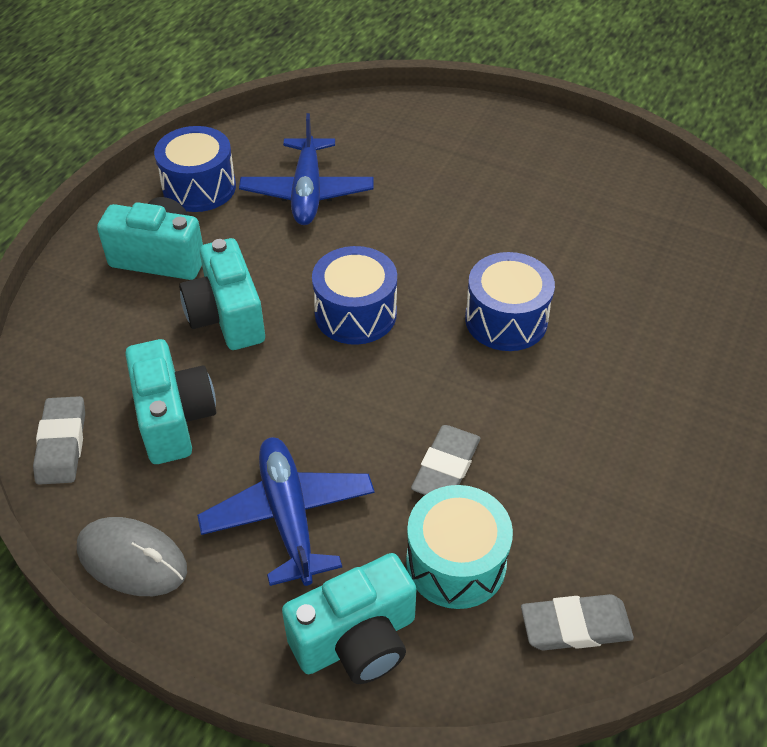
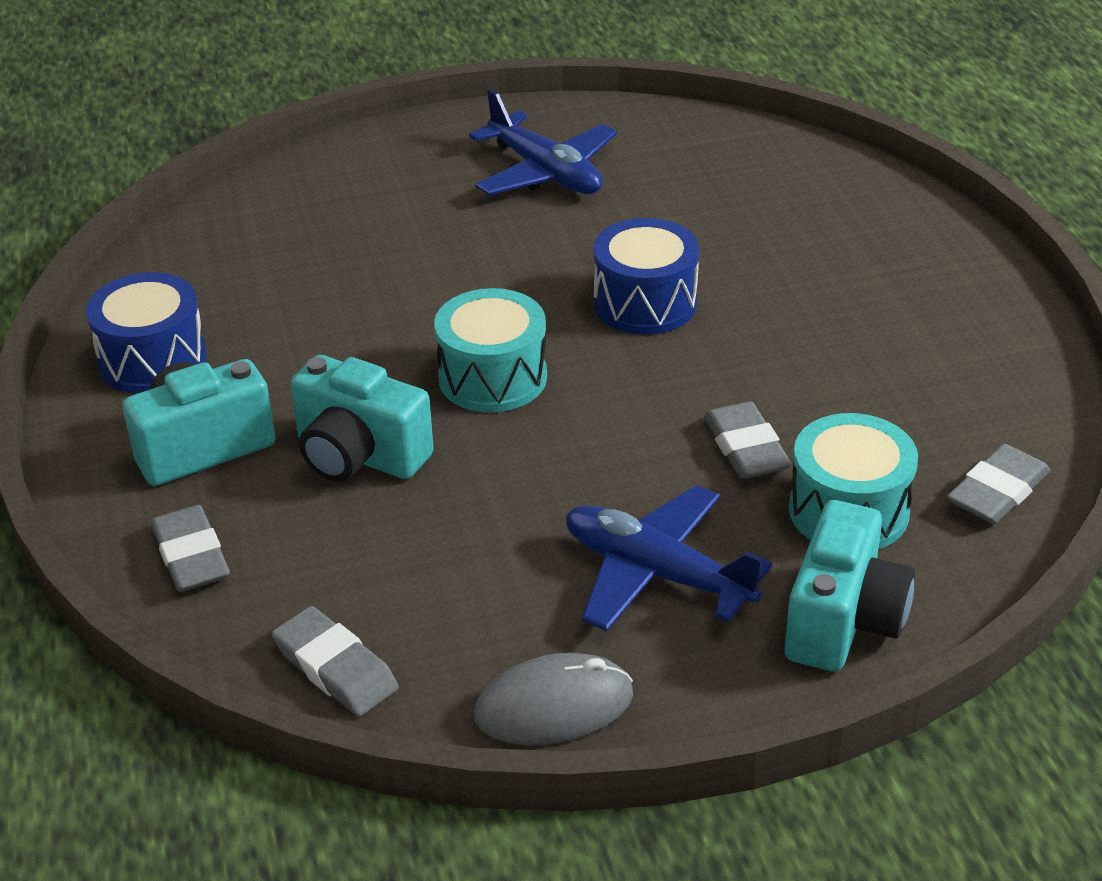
camera: 40 degrees left, 10 degrees down
(80, 322) = (191, 555): none -> grey eraser
(174, 419) = (429, 571): turquoise camera -> none
(307, 192) = (290, 301): blue plane -> blue plane (545, 172)
(355, 313) = (492, 377): blue drum -> turquoise drum

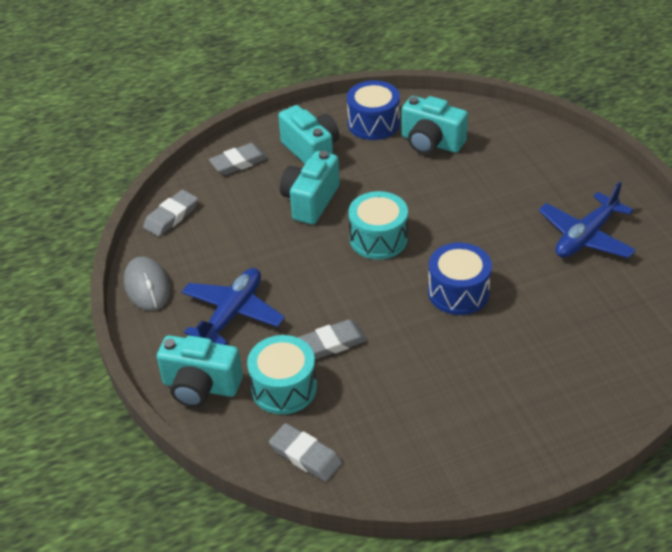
camera: 85 degrees right, 5 degrees up
(246, 296) = (431, 143): none -> turquoise camera

